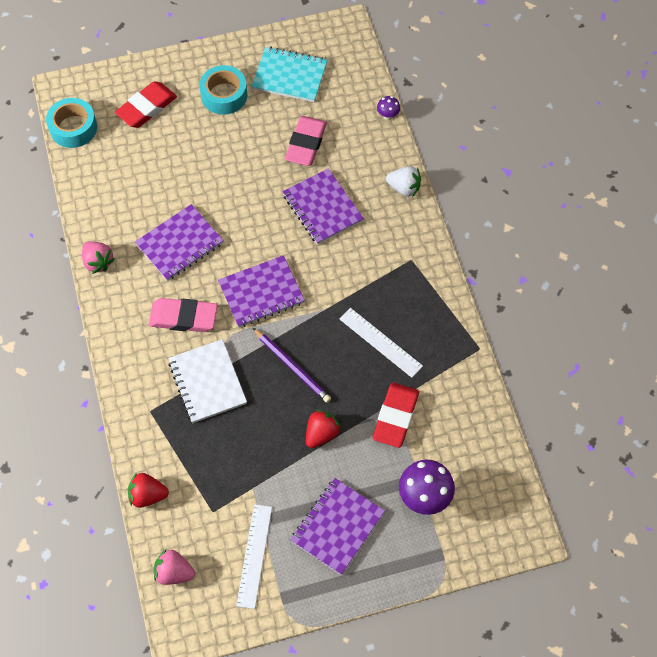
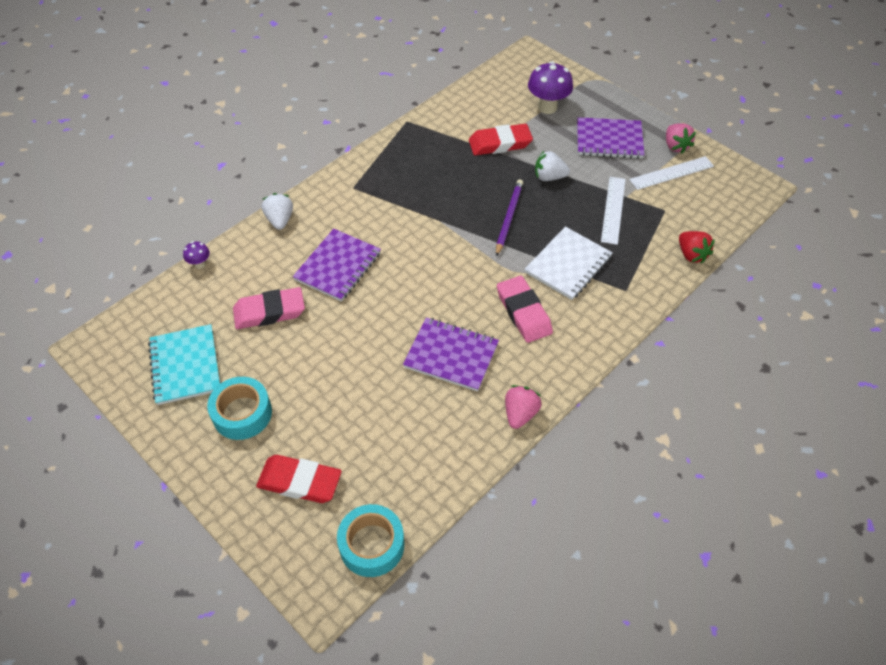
camera: 120 degrees left, 10 degrees down
(174, 572) = (727, 210): pink strawberry -> pink strawberry (675, 146)
(261, 293) = (457, 269): purple notebook -> none
(321, 434) = (549, 177): red strawberry -> white strawberry
(380, 342) = (444, 175): white ruler -> white ruler (613, 210)

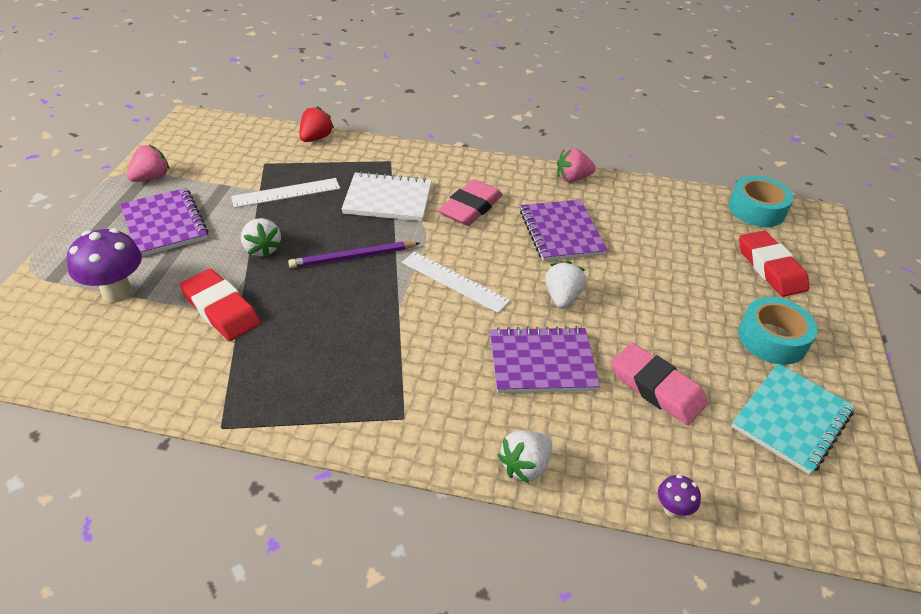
camera: 125 degrees left, 10 degrees down
(382, 311) = (562, 297): none -> white strawberry
(671, 173) = (201, 171): white ruler -> white ruler (454, 281)

